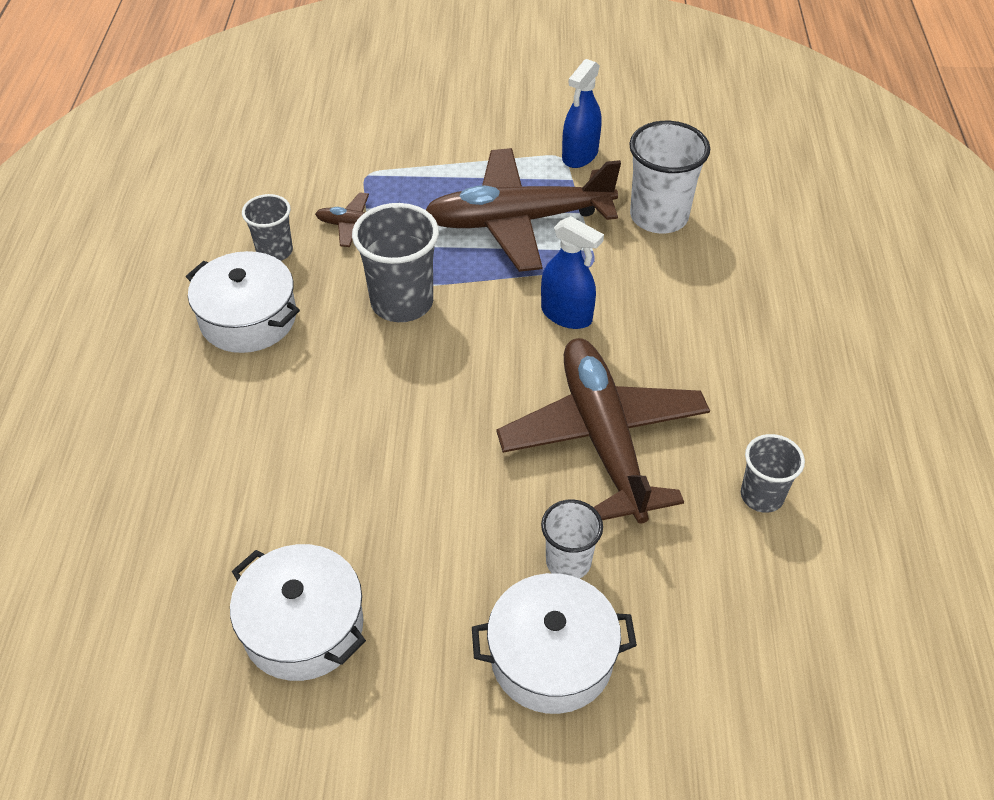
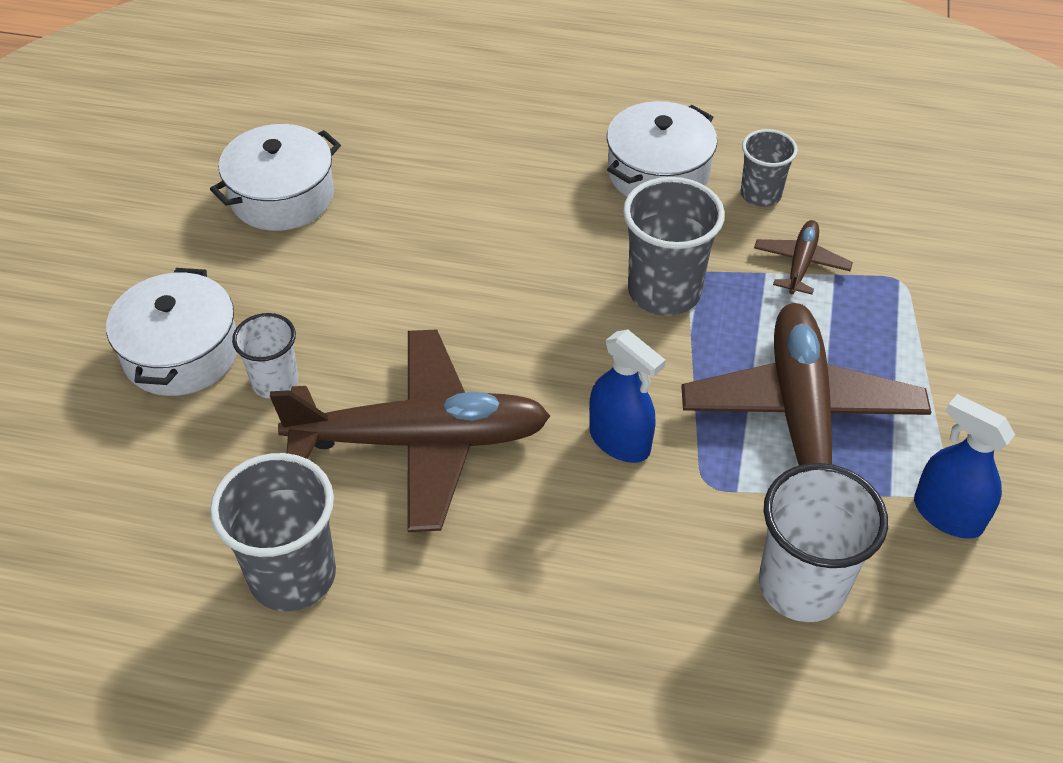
camera: 100 degrees right, 0 degrees up
(566, 315) = (619, 441): blue spray bottle -> blue spray bottle turned 90 degrees counterclockwise
(762, 496) = (292, 575): grey cup -> grey cup, size x1.67

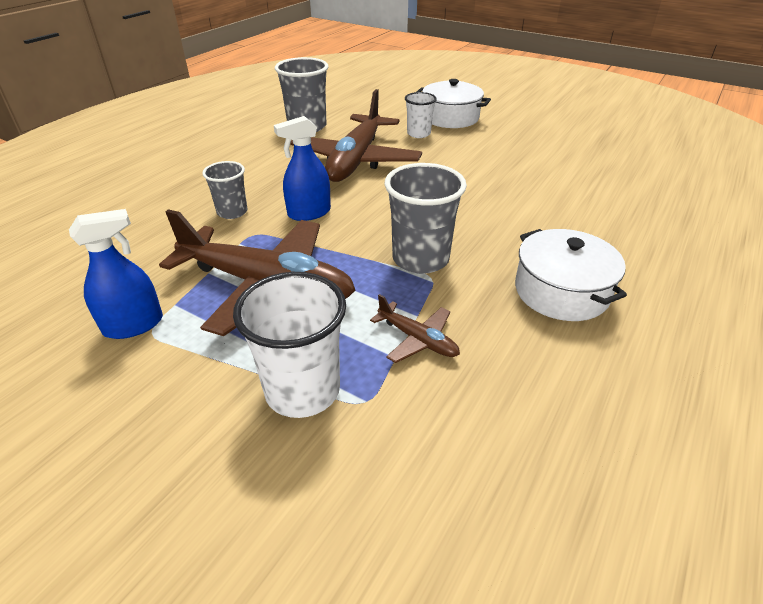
camera: 110 degrees right, 10 degrees down
(282, 196) = (562, 149): white pot -> none
(760, 195) = (517, 344): grey cup -> grey cup (232, 212)
(802, 586) = (159, 247): white cup -> white cup (302, 390)

